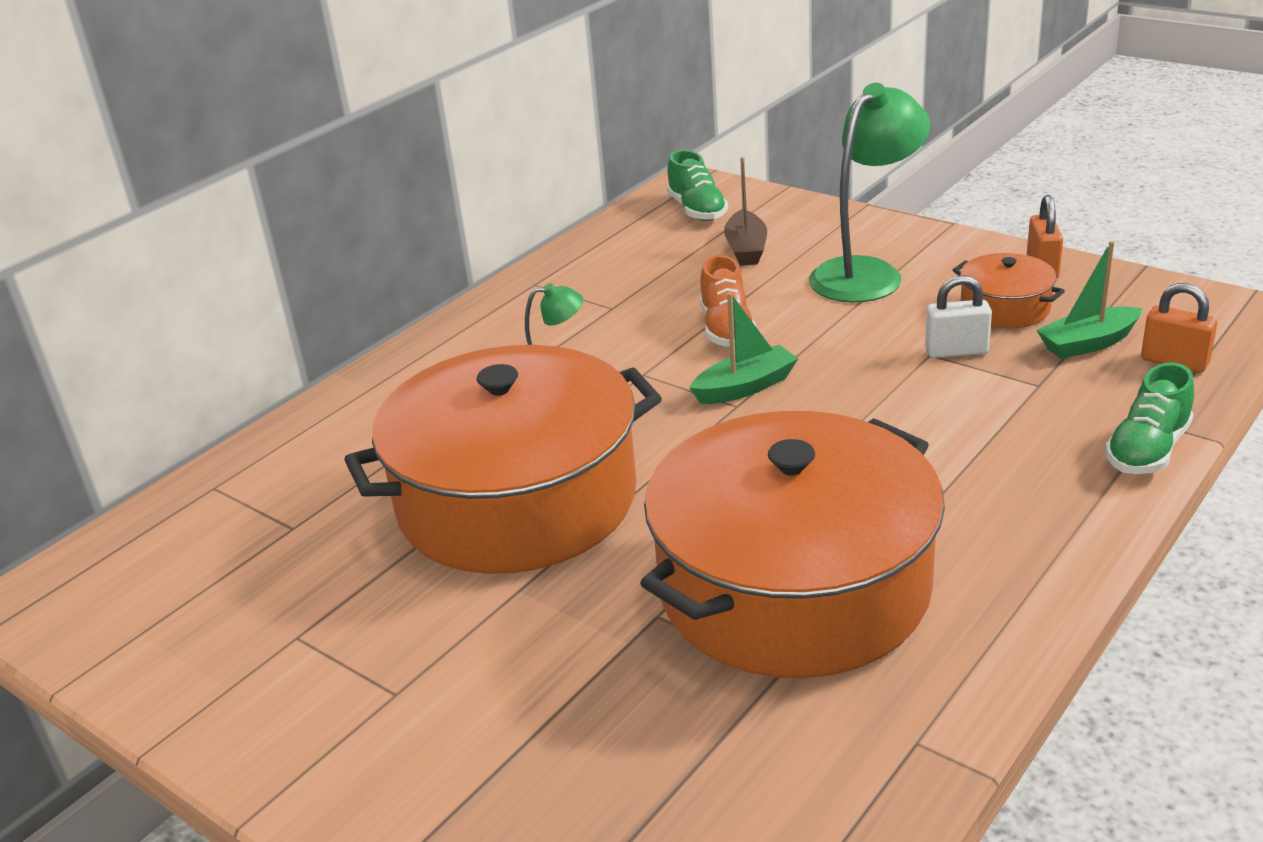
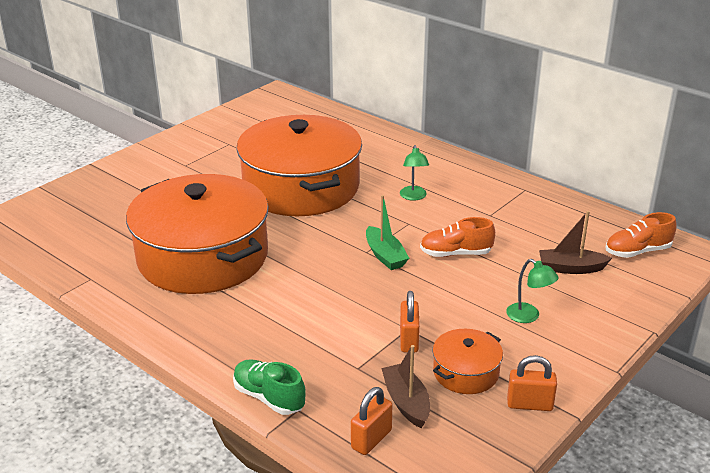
camera: 90 degrees right, 0 degrees up
(697, 210) = (637, 251): green shoe -> orange shoe
(866, 273) = (528, 316): green lamp -> green lamp, size x0.49
(956, 351) = (409, 340): white padlock -> orange padlock
(1088, 343) = (406, 402): green boat -> brown boat

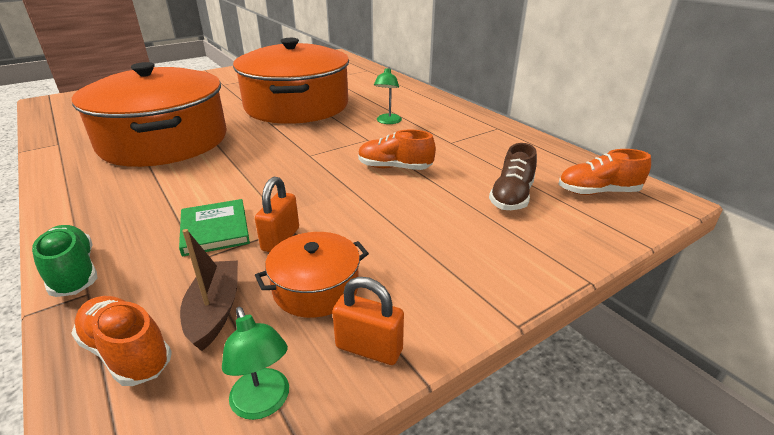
camera: 15 degrees right, 0 degrees up
(347, 342) = (215, 230): none -> green book
(371, 439) = (127, 352): orange padlock -> orange shoe
(385, 255) = (324, 160): green boat -> none
(528, 316) = (435, 237): green lamp -> green lamp (263, 404)
(571, 268) = (511, 197): brown boat -> brown shoe

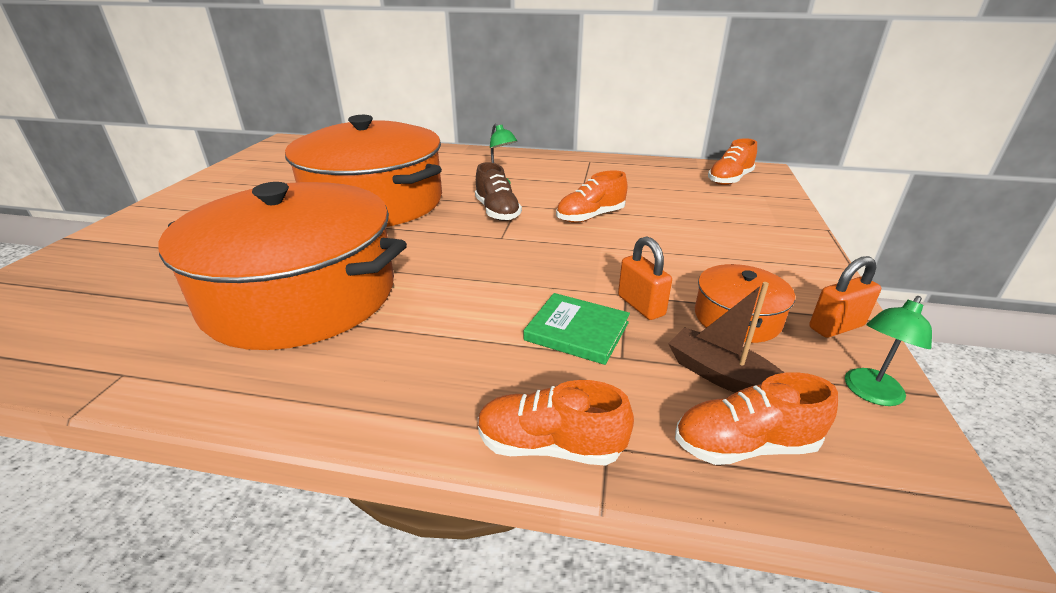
camera: 45 degrees left, 0 degrees up
(73, 273) = (550, 446): green shoe -> orange shoe
(263, 404) = (870, 393): green lamp -> green lamp turned 120 degrees clockwise
(511, 197) = (699, 203): brown shoe -> brown shoe (497, 212)

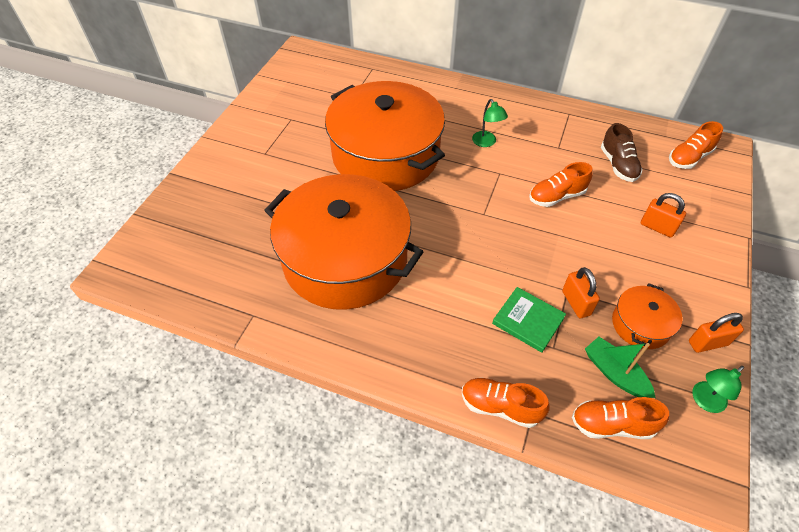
camera: 10 degrees right, 20 degrees up
(497, 212) = (482, 180): brown shoe -> brown shoe (618, 165)
(718, 230) = (657, 227): none -> orange padlock
(722, 376) = (614, 373): brown boat -> green boat

